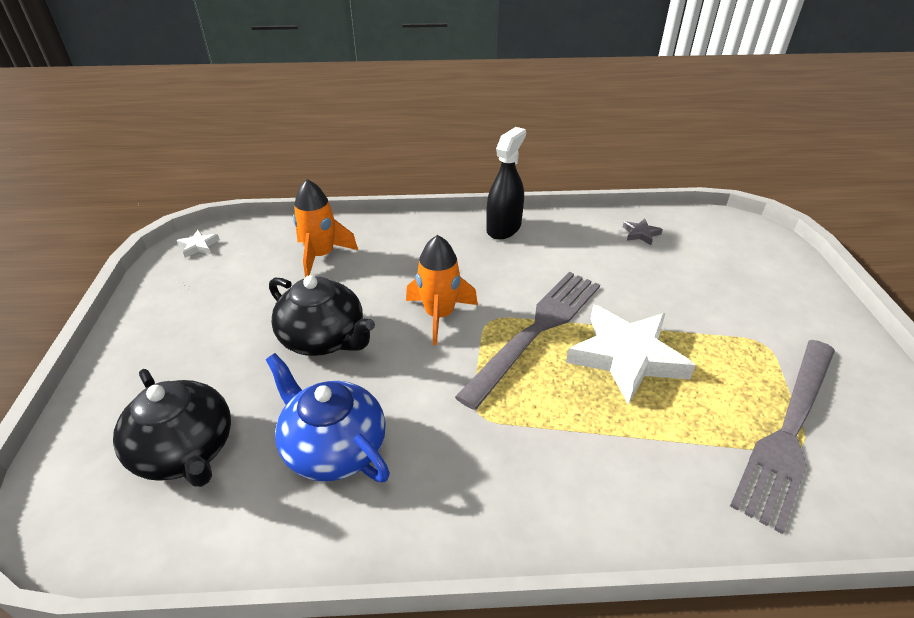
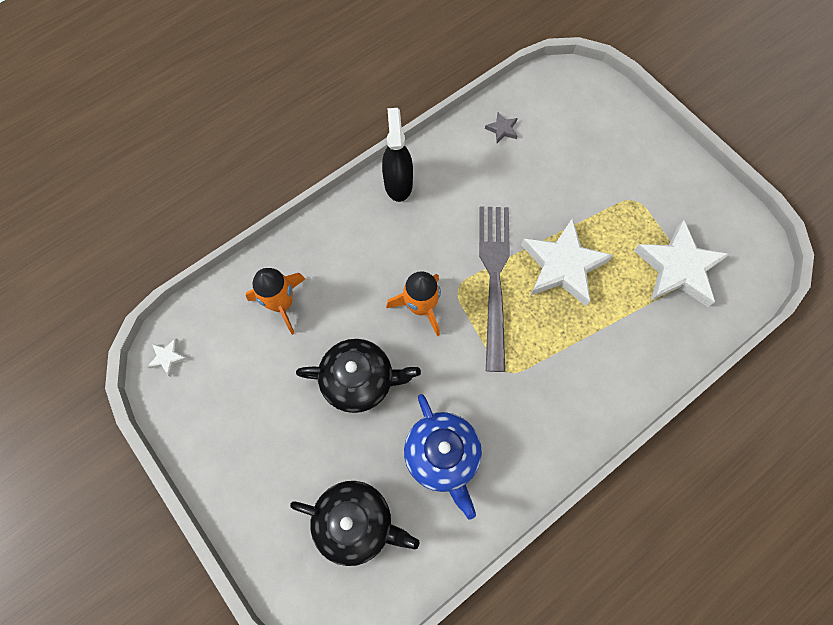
camera: 35 degrees left, 30 degrees up
(333, 447) = (442, 455): blue teapot -> blue teapot turned 120 degrees counterclockwise
(788, 431) = (678, 268): grey fork -> white star

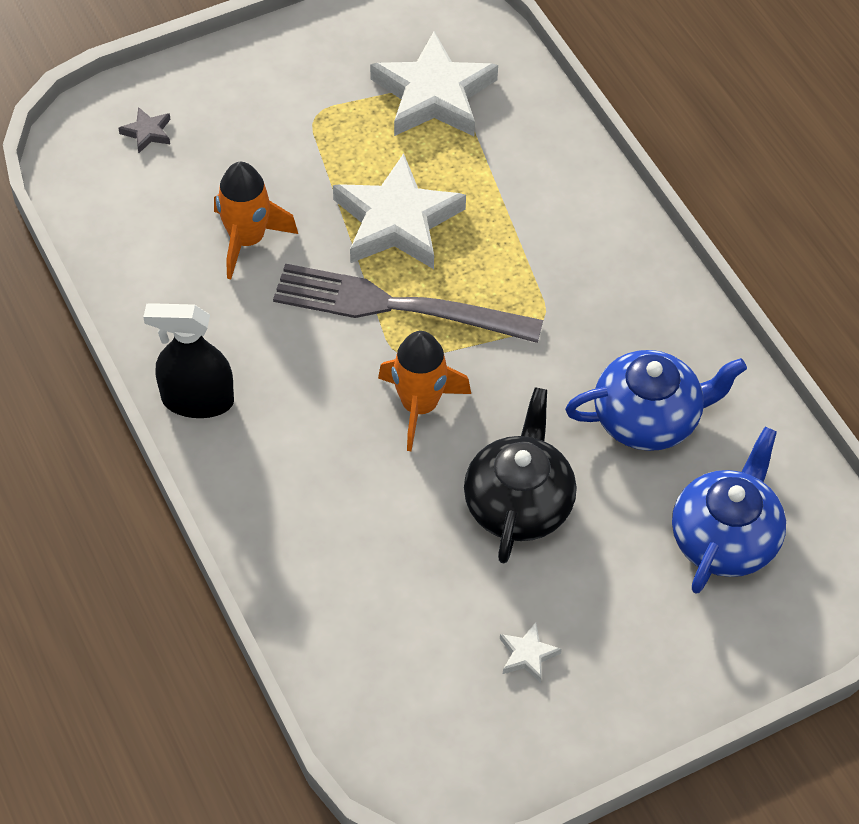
camera: 80 degrees left, 15 degrees down
(168, 357) = (426, 771): white star -> white star (527, 655)
(282, 303) = (369, 593): orange rocket -> orange rocket (247, 240)
(355, 522) = (725, 538): black teapot -> blue teapot
(502, 129) = (142, 245): grey star -> grey star (147, 132)

